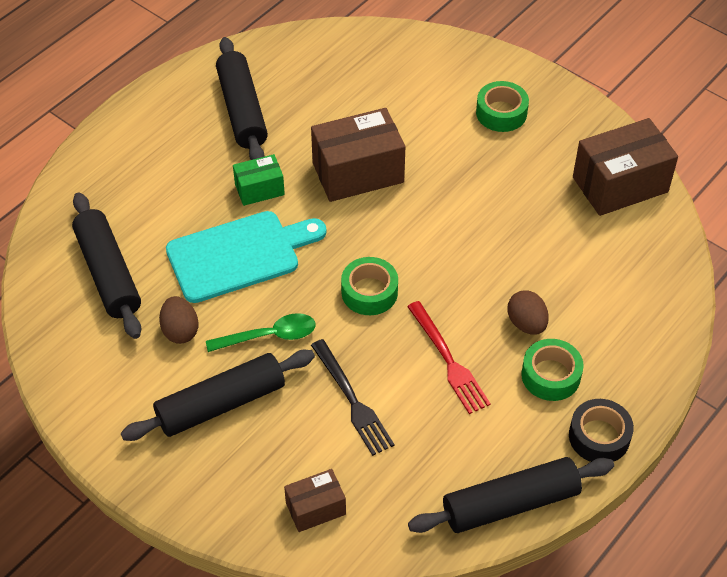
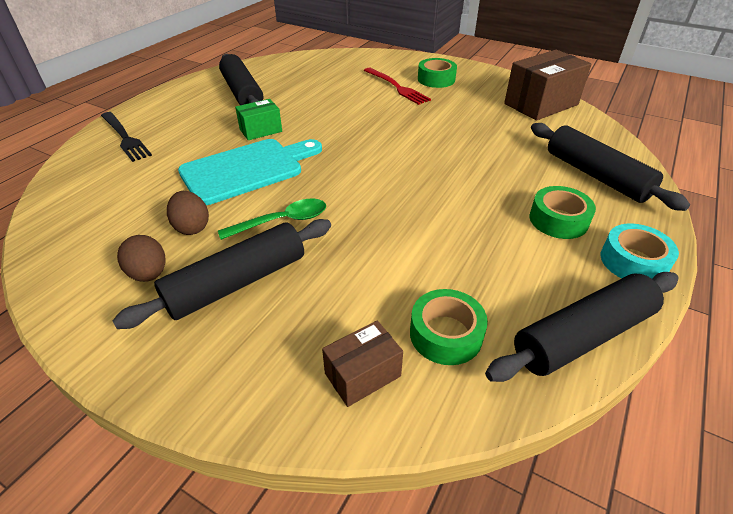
camera: 10 degrees left, 10 degrees down
(108, 273) = (122, 193): black rolling pin -> black rolling pin (596, 175)
(352, 400) = (376, 262): black fork -> black fork (125, 137)
(358, 172) = (339, 115): brown box -> none
(369, 292) = (369, 181): green tape -> green tape (446, 334)
(448, 361) = (459, 220): red fork -> red fork (396, 87)
(526, 323) = (516, 187): brown egg -> brown egg (149, 274)
(599, 436) = (633, 261): black tape -> turquoise tape

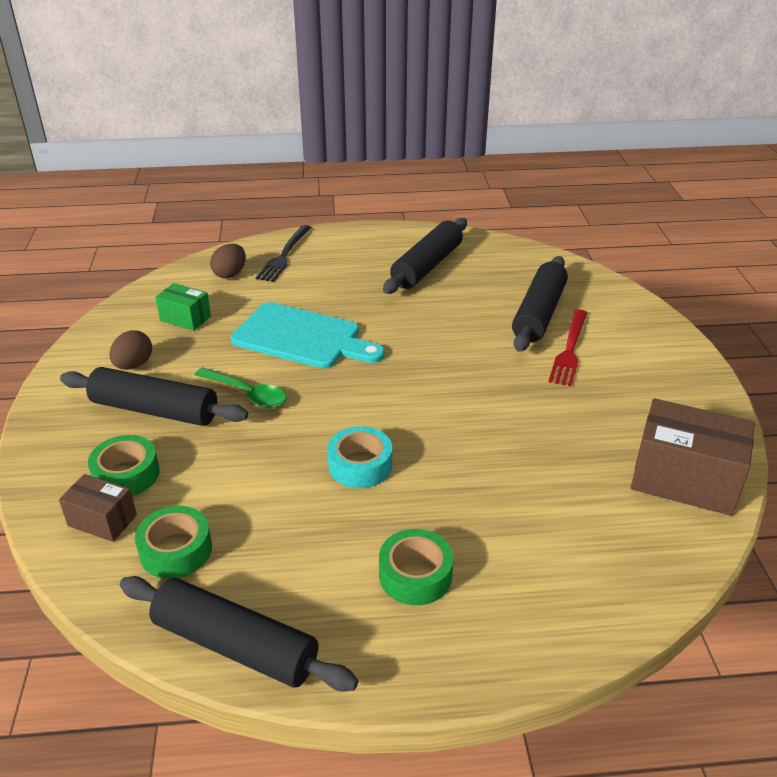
camera: 55 degrees right, 5 degrees down
(192, 227) = (200, 354): brown egg -> brown egg (230, 274)
(261, 130) = (372, 311): green box -> green box (185, 318)
(436, 79) = (631, 369): green tape -> green tape (126, 474)
(596, 175) = (548, 584): black rolling pin -> black rolling pin (539, 314)
(633, 261) = (389, 660): turquoise tape -> turquoise tape (360, 465)

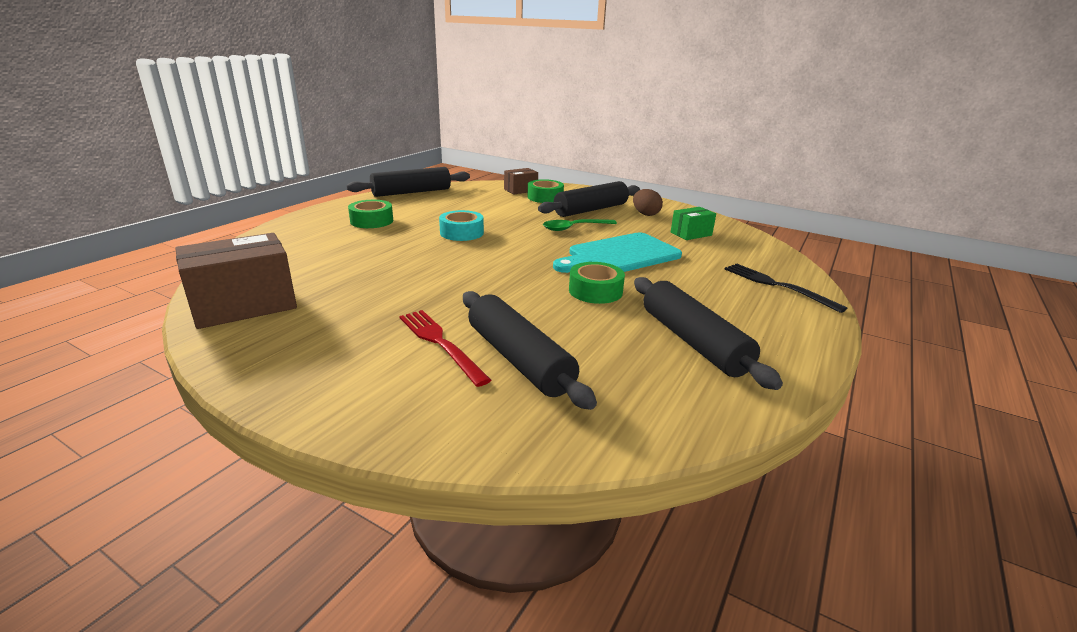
camera: 125 degrees right, 10 degrees down
(176, 550) = (478, 195): green tape -> green tape (595, 291)
(230, 274) = (753, 259): brown egg -> none

